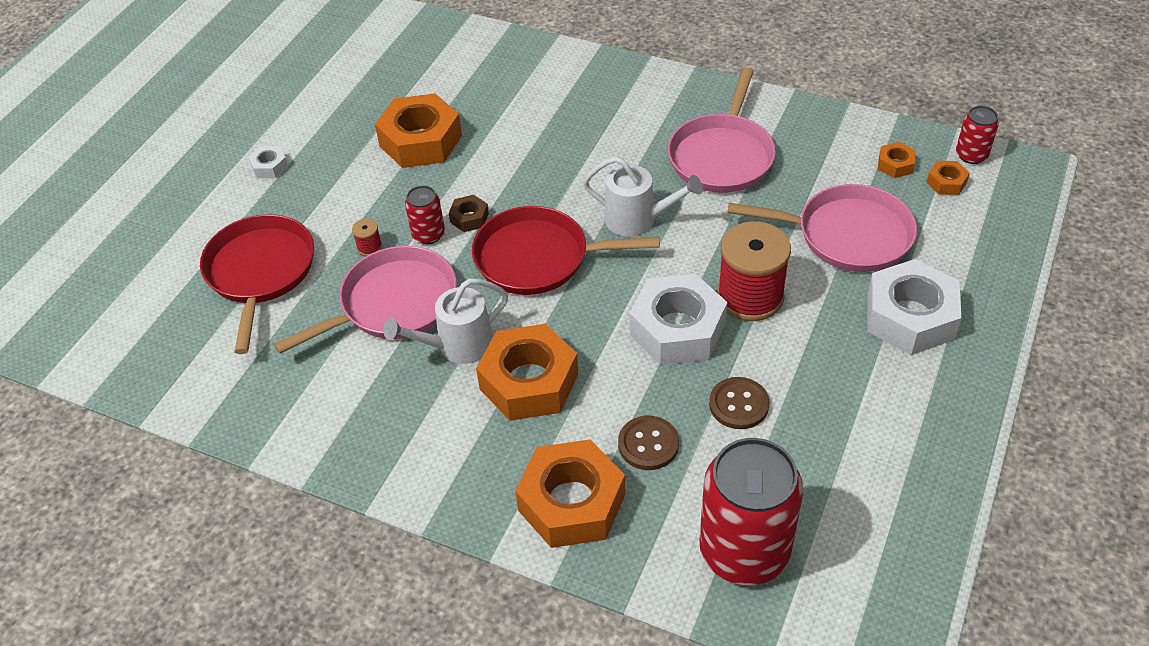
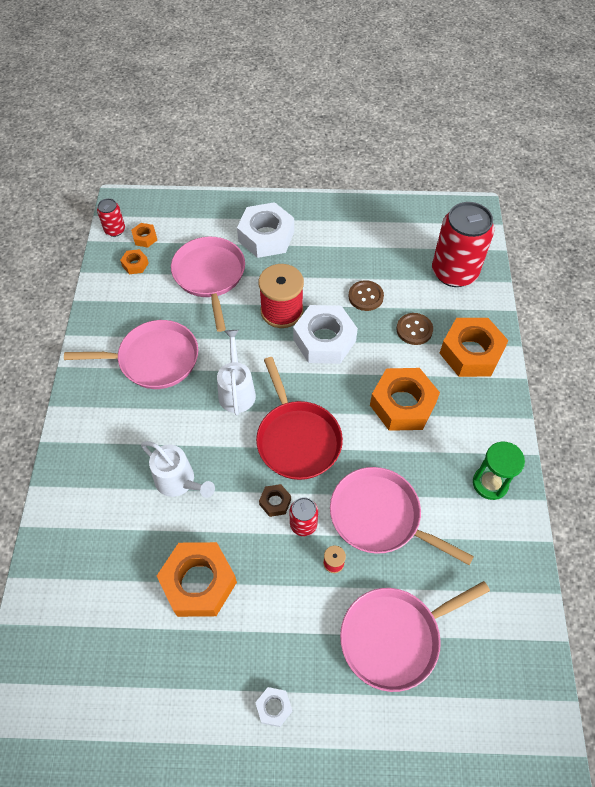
camera: 115 degrees left, 10 degrees up
(260, 272) = (394, 637): red pan -> pink pan
(362, 433) = (490, 483): none -> green hourglass
(457, 346) = (395, 457): white watering can -> white watering can (179, 482)

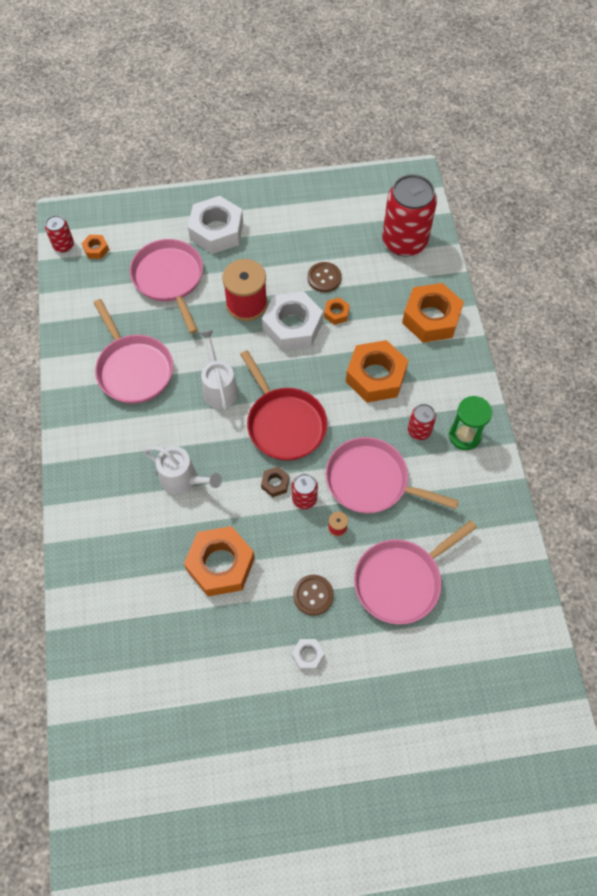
camera: 10 degrees left, 5 degrees up
(135, 264) = (93, 278): orange nut -> orange nut (336, 313)
(154, 359) = (133, 369): pink pan -> pink pan turned 75 degrees clockwise
(414, 330) = (375, 304): brown button -> brown button (313, 595)
(440, 470) = (419, 431): none -> red can

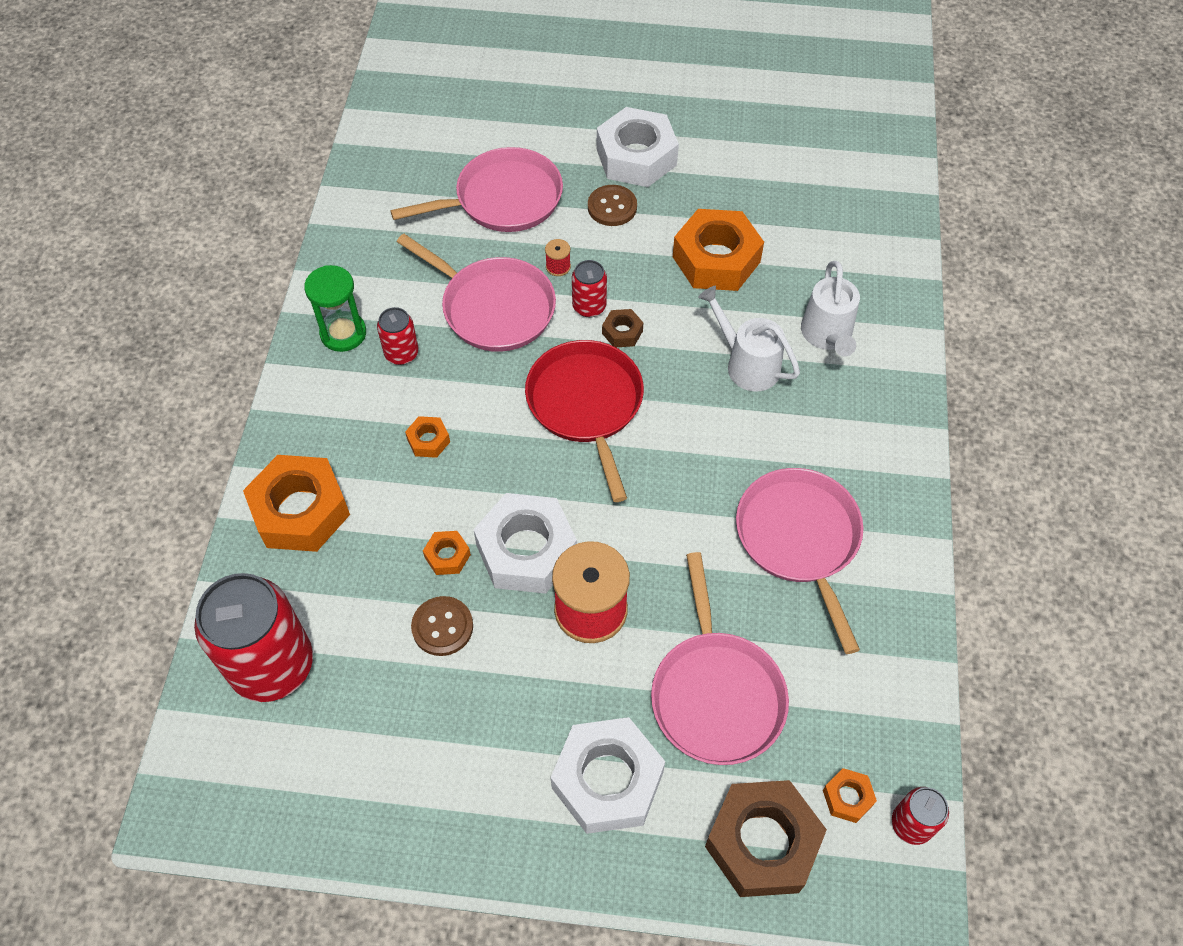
camera: 165 degrees left, 5 degrees down
(136, 223) = (762, 843): none -> brown nut
(219, 387) = (669, 479): white watering can -> white watering can (827, 336)
(308, 655) = (636, 157): white nut -> white nut, size x2.22
(375, 376) = (428, 440): orange nut -> orange nut, size x0.45

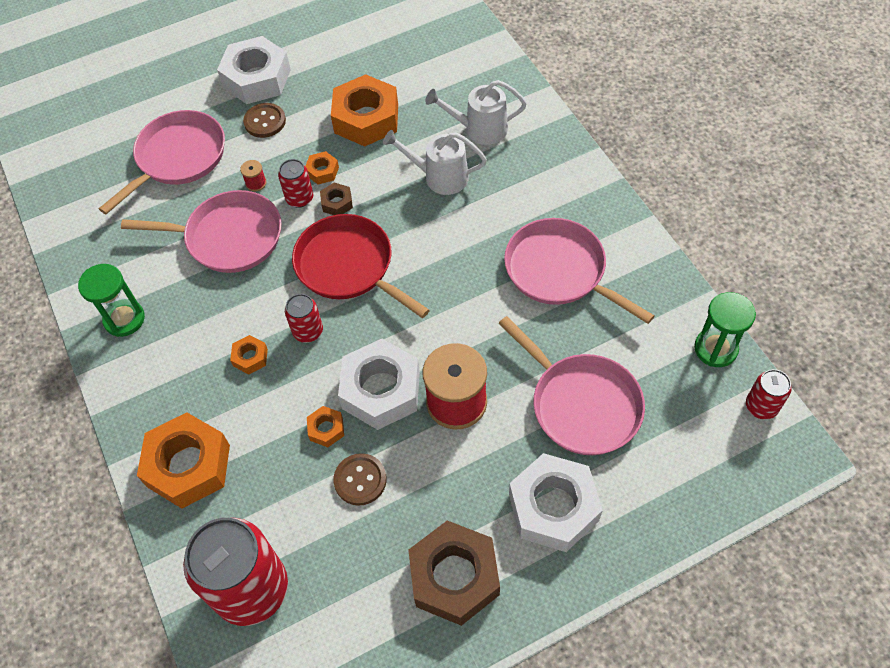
camera: 30 degrees left, 0 degrees up
(401, 353) = (182, 308): red can -> red can (308, 331)
(762, 843) = (682, 480): brown nut -> brown nut (454, 577)
(827, 336) = (479, 129): white watering can -> white watering can turned 120 degrees clockwise
(847, 797) = (711, 416): orange nut -> orange nut (322, 171)
(908, 729) = (715, 349): none -> green hourglass

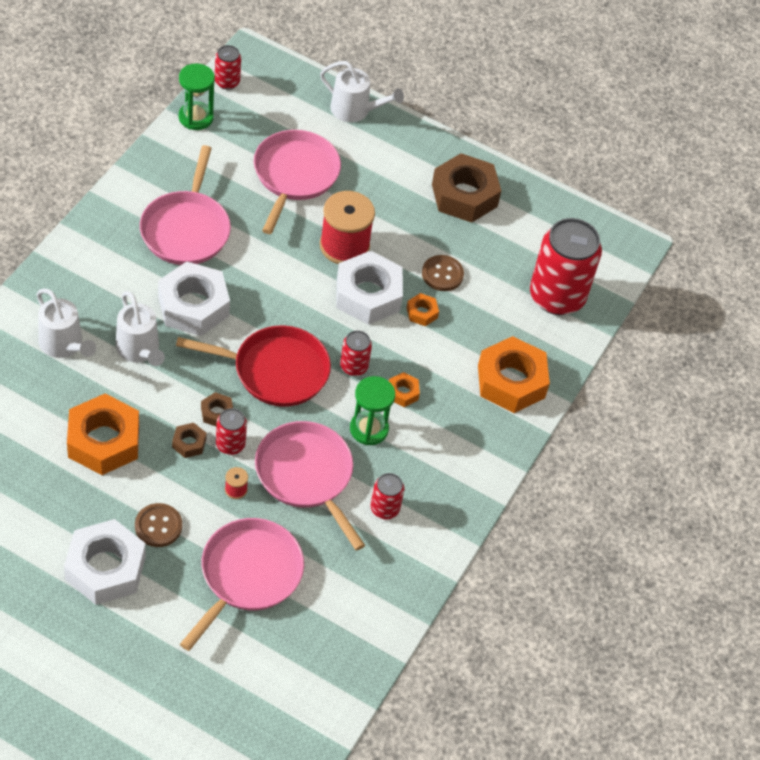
camera: 135 degrees left, 5 degrees down
(124, 319) = (435, 504): green hourglass -> green hourglass (369, 429)
(153, 278) = (384, 508): none -> red can
(178, 157) = (248, 575): pink pan -> pink pan turned 120 degrees clockwise
(322, 171) = (189, 443): orange nut -> brown nut
(348, 266) = (276, 371): red pan -> red pan turned 90 degrees counterclockwise
(553, 507) = (381, 163): white nut -> white nut (193, 306)
(653, 527) = (355, 110): none -> white watering can

